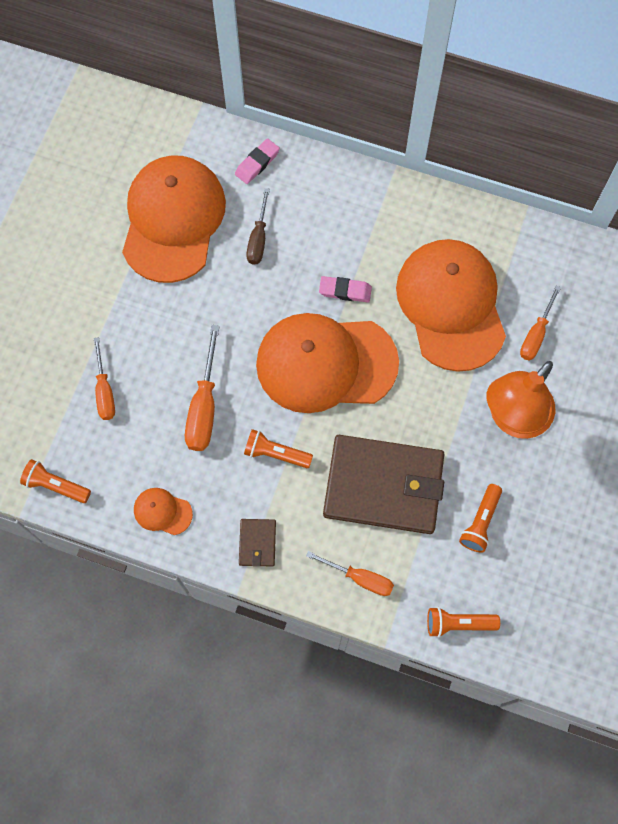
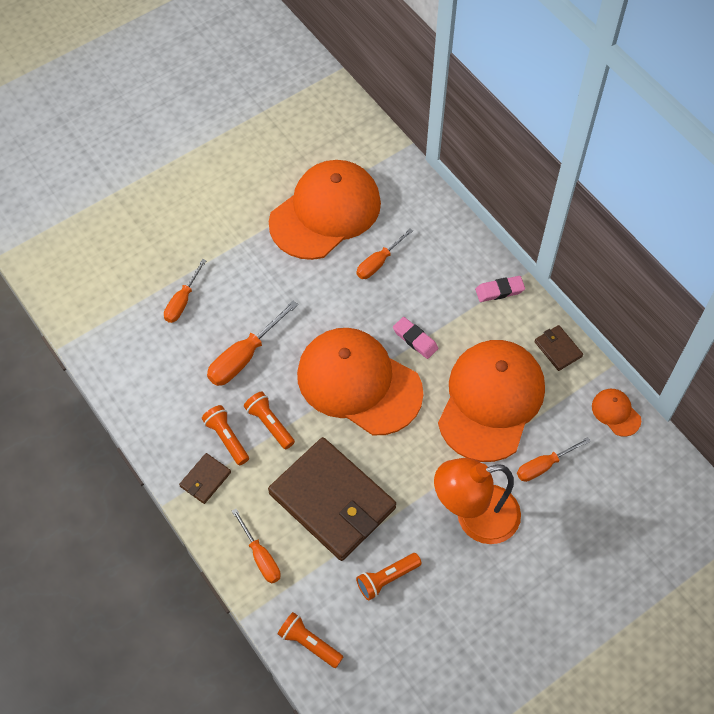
camera: 35 degrees right, 10 degrees down
(55, 485) = (97, 345): orange flashlight -> orange flashlight (226, 438)
(162, 511) = (156, 411): orange cap -> orange cap (616, 413)
(257, 163) = (420, 208): pink eraser -> pink eraser (499, 291)
(258, 239) = (378, 262): brown screwdriver -> orange screwdriver
(472, 221) = (558, 349): none -> brown wallet

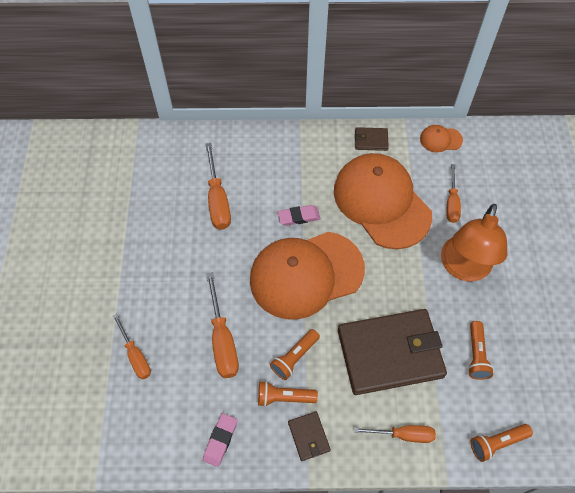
camera: 55 degrees left, 0 degrees up
(269, 424) = (294, 358): orange flashlight -> orange flashlight turned 45 degrees counterclockwise
(325, 212) = (146, 207): orange cap -> none
(378, 262) = (218, 200): orange screwdriver -> orange screwdriver, size x1.50
(499, 291) = (301, 144): pink eraser -> pink eraser (220, 440)

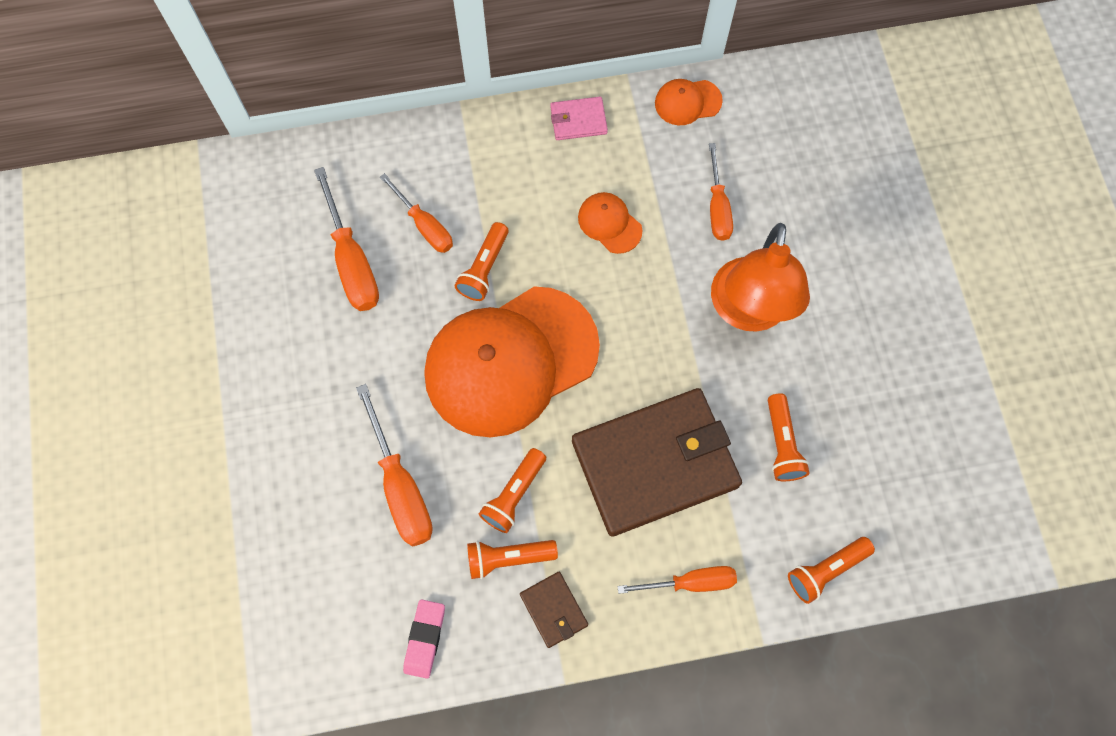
camera: 10 degrees left, 10 degrees up
(135, 355) = (272, 534): orange screwdriver -> orange screwdriver (424, 225)
(299, 217) = (484, 269): pink eraser -> orange flashlight
(371, 140) = (578, 120): brown wallet -> pink wallet
(381, 202) = (609, 223): orange cap -> orange cap, size x0.41

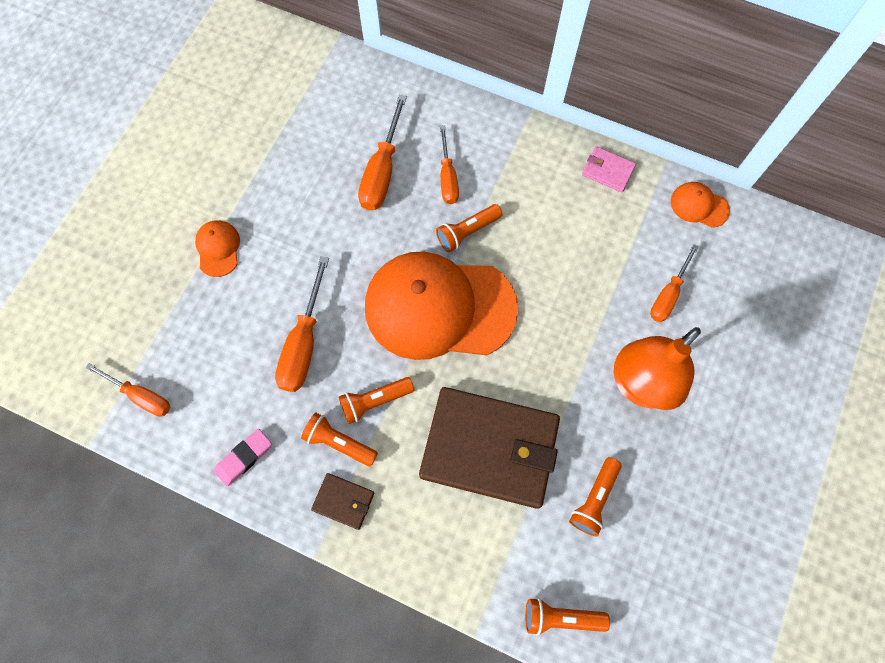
camera: 35 degrees right, 0 degrees up
(554, 610) = (343, 501): brown wallet -> brown wallet turned 75 degrees counterclockwise
(609, 223) = (579, 256): orange cap -> orange cap (218, 249)
(690, 582) = (453, 552): orange screwdriver -> orange screwdriver (141, 396)

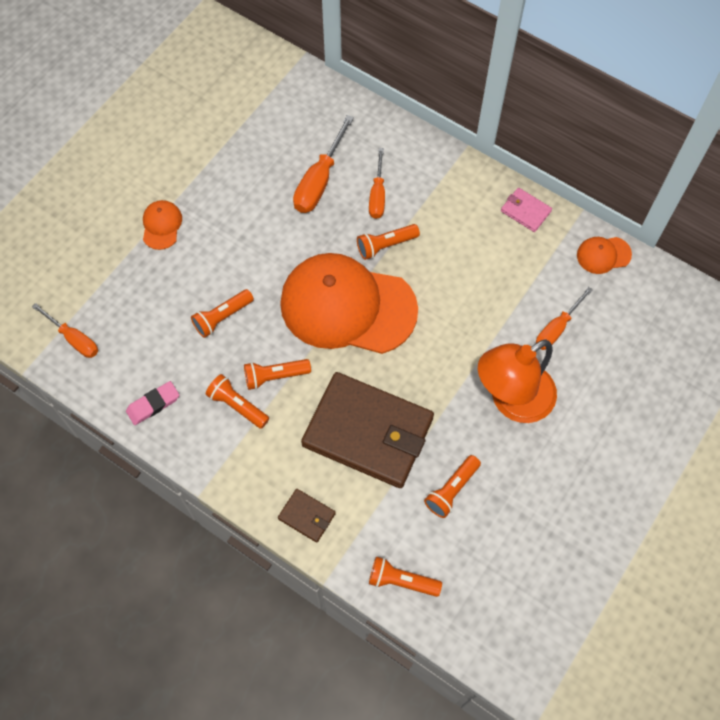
camera: 10 degrees right, 5 degrees down
(304, 343) = (222, 317): orange screwdriver -> orange flashlight
(343, 501) = (232, 454): brown wallet -> brown wallet (307, 516)
(699, 206) = (603, 255): orange cap -> orange cap turned 45 degrees counterclockwise

